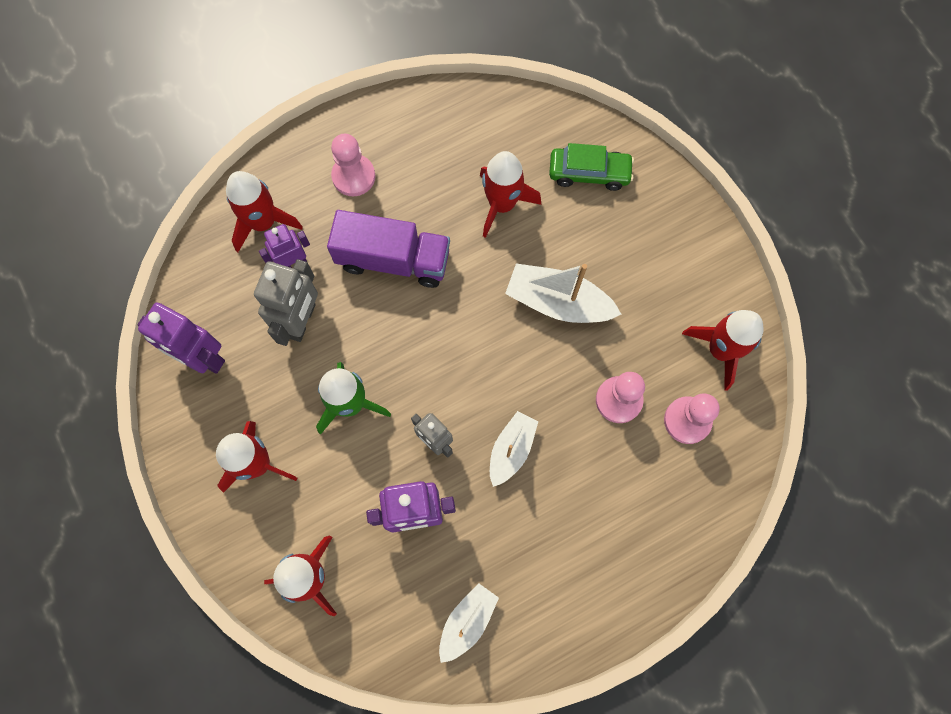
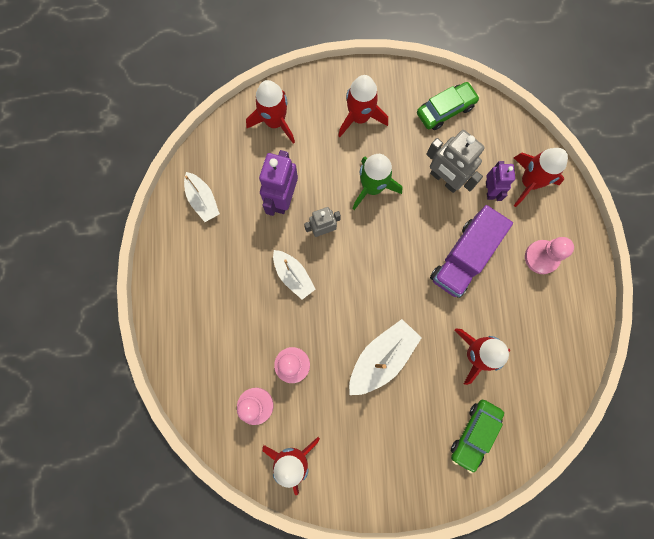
camera: 115 degrees right, 5 degrees up
(203, 358) = (445, 110): purple robot -> green car

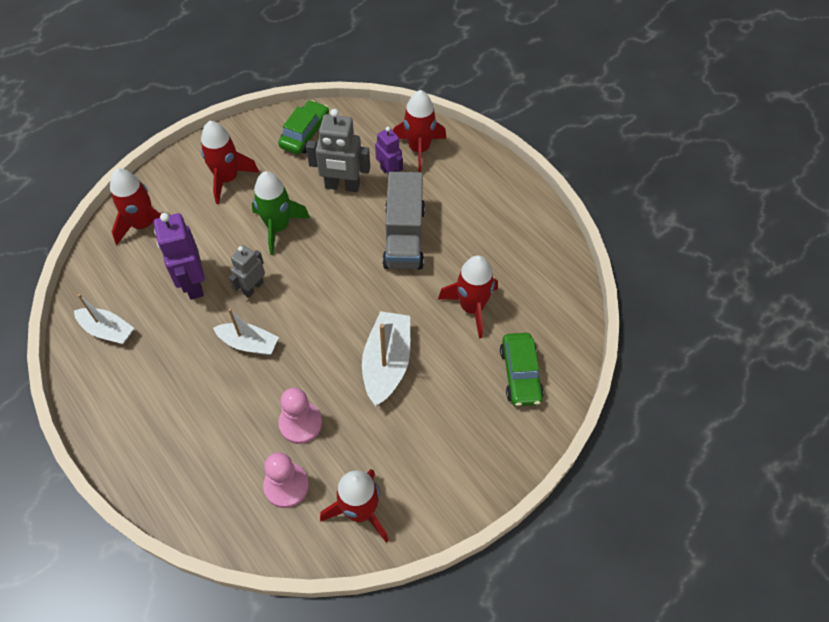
camera: 35 degrees left, 20 degrees down
(463, 257) = (404, 237): purple truck -> grey truck
(541, 257) = (472, 199): pink pawn -> none

